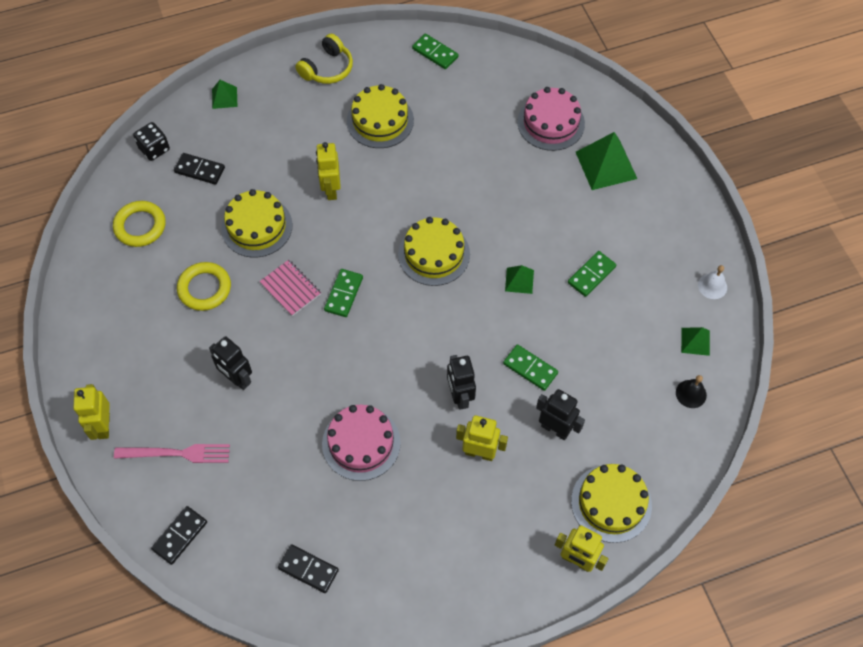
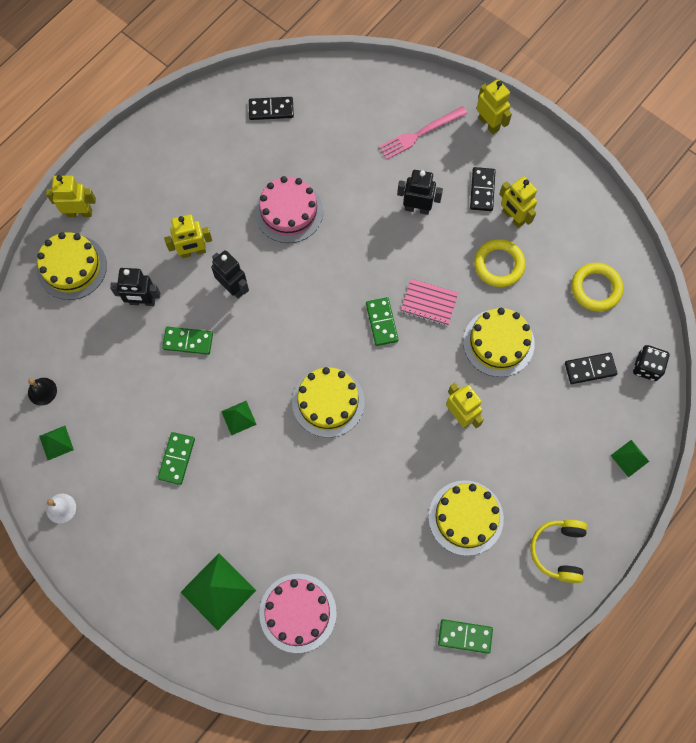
camera: 150 degrees right, 10 degrees up
(157, 323) = (513, 217): none -> yellow robot
(180, 536) = (375, 84): black domino -> black domino (482, 190)

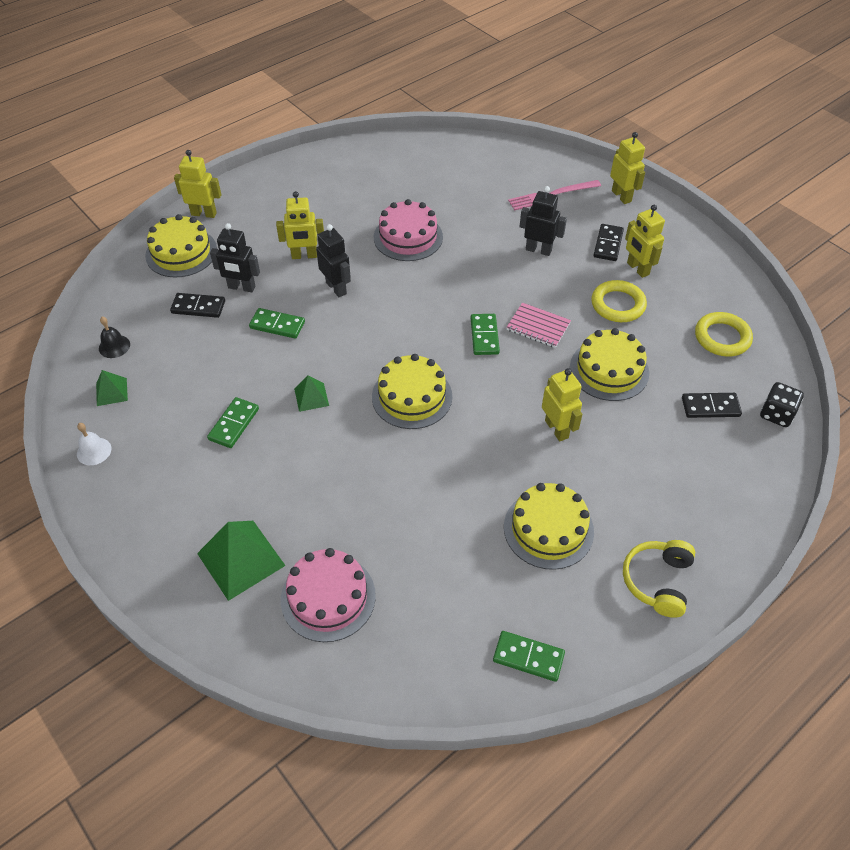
camera: 10 degrees right, 20 degrees down
(271, 109) = (409, 162): black domino -> black domino (198, 307)
(629, 458) = (752, 498): green pyramid -> none

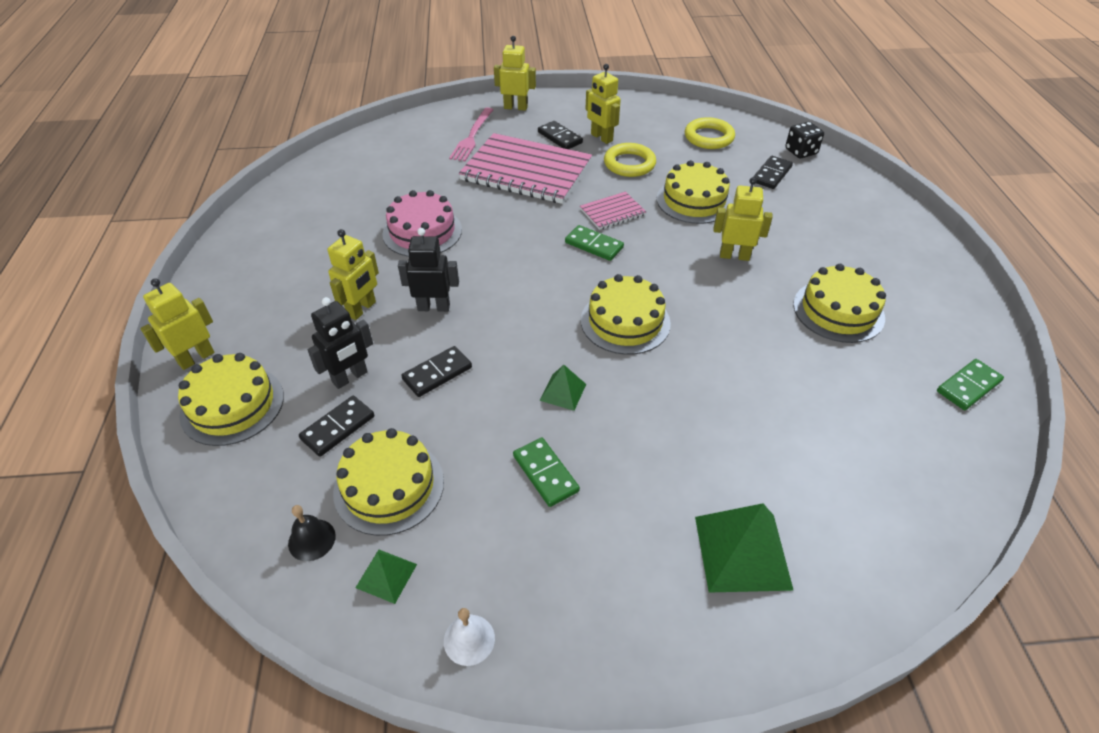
camera: 55 degrees left, 5 degrees down
(172, 356) = (389, 486): none -> yellow cake
(277, 325) = (437, 373): green domino -> black domino
(328, 597) = (834, 497): pink cake -> none
(538, 250) = (526, 171): black robot -> pink notebook
(637, 269) = (601, 138): yellow robot -> yellow robot turned 45 degrees clockwise
(657, 581) = (924, 279): yellow headphones -> none

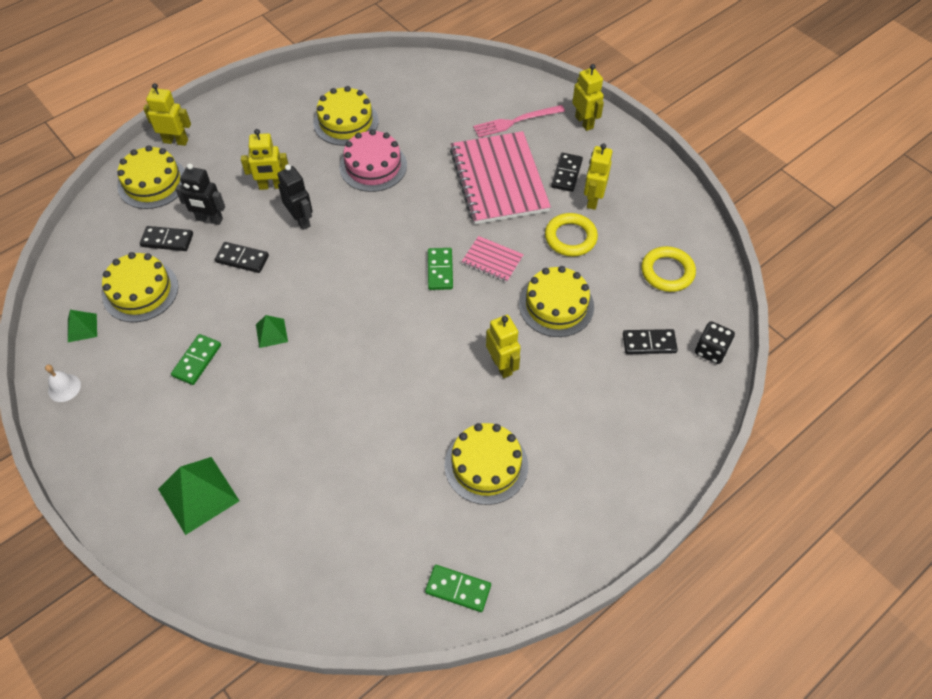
camera: 55 degrees right, 10 degrees up
(312, 539) = (85, 281): black bell -> none
(625, 321) = (367, 332): yellow cake -> yellow cake (346, 122)

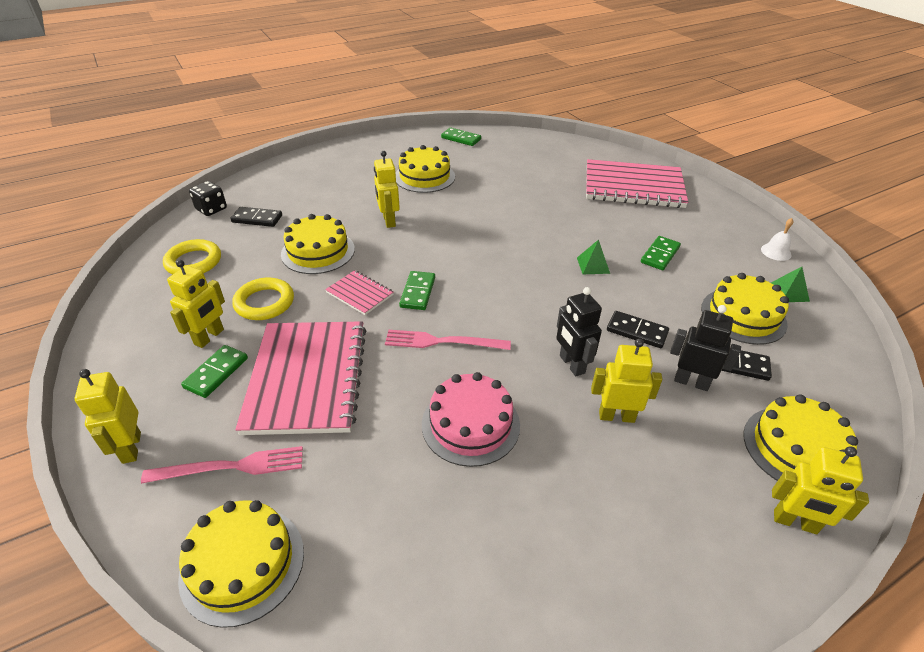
camera: 170 degrees left, 15 degrees down
(198, 495) = (633, 186): green pyramid -> pink notebook
(346, 122) = (504, 514): yellow cake -> yellow cake (242, 564)
(406, 224) = (442, 342): none -> pink fork
(566, 174) = (216, 373): black domino -> green domino

